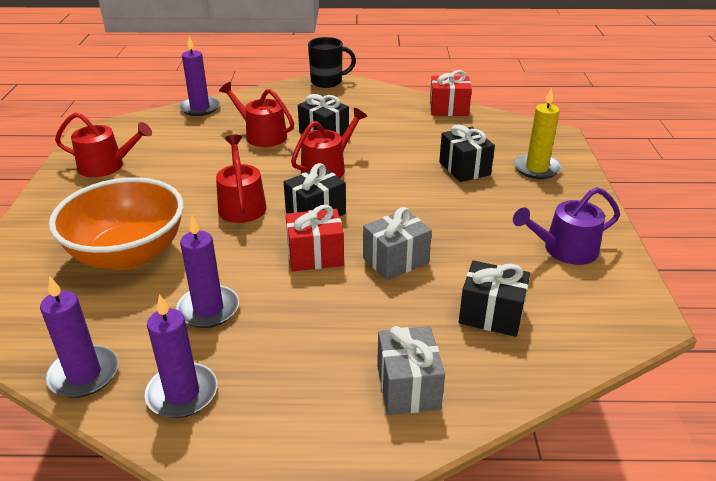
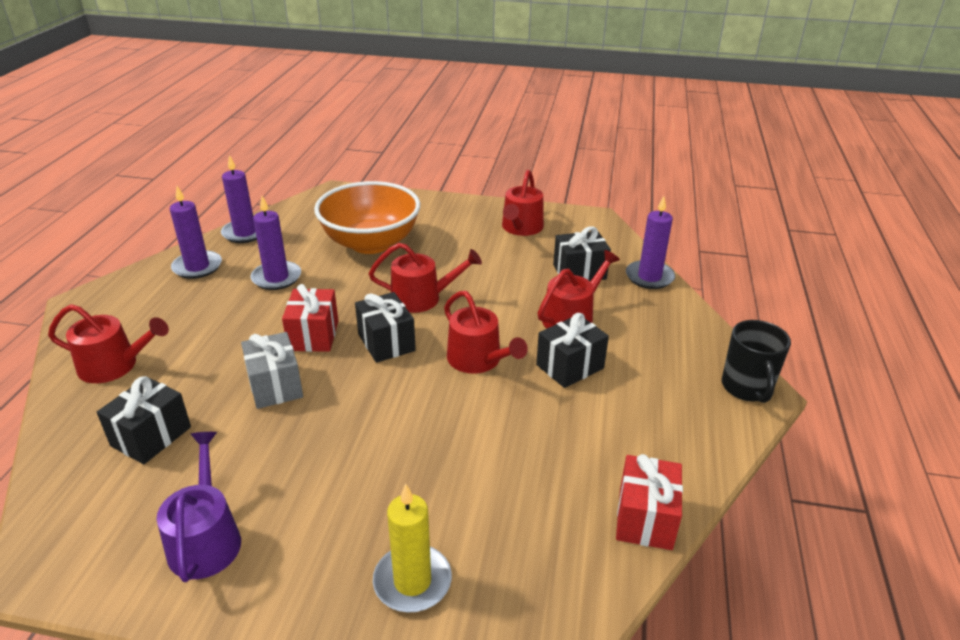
camera: 100 degrees right, 0 degrees up
(408, 387) = (114, 365): grey gift -> red watering can
(464, 168) = (440, 488): black gift -> black gift (579, 272)

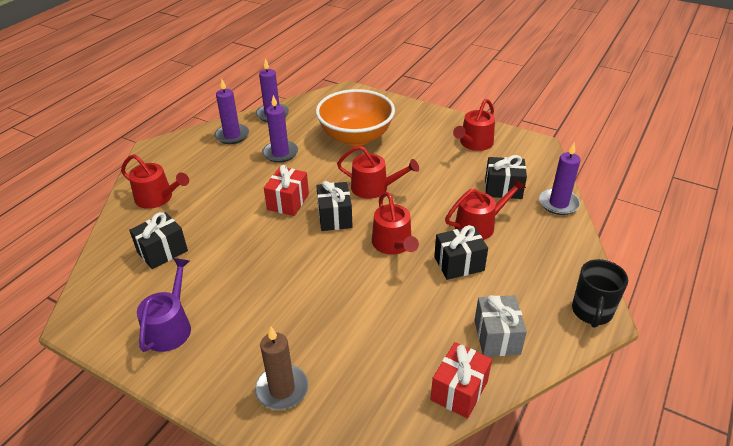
camera: 20 degrees right, 5 degrees up
(275, 386) = (249, 233): grey gift -> grey gift (497, 337)
(412, 581) = (282, 389): yellow candle -> brown candle

